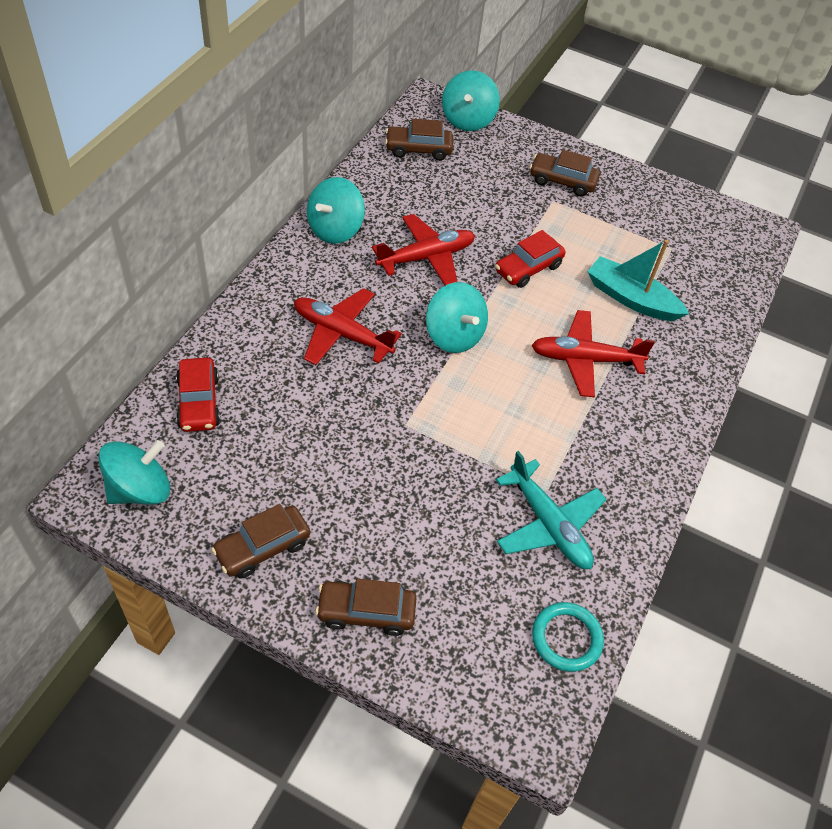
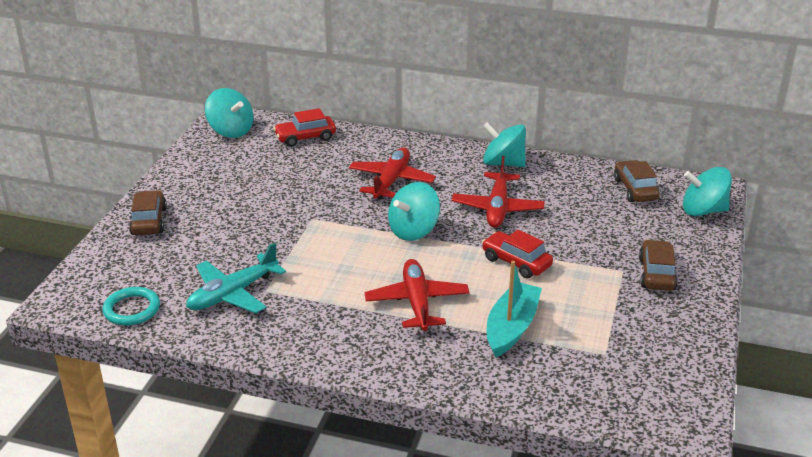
camera: 85 degrees right, 20 degrees down
(262, 548) = (194, 177): brown car -> none
(426, 257) = (497, 208): red plane -> red plane turned 45 degrees clockwise

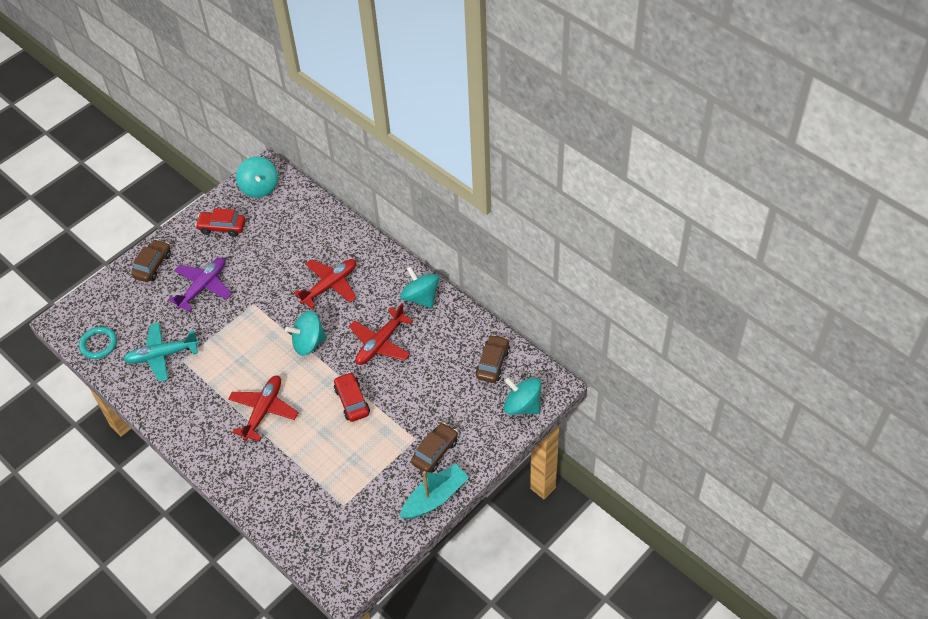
camera: 30 degrees right, 20 degrees up
(234, 221) = (203, 287): none -> purple plane
(305, 138) = (304, 215): red car -> red car (222, 227)
(511, 327) = (304, 458): turquoise boat -> turquoise boat (435, 498)

